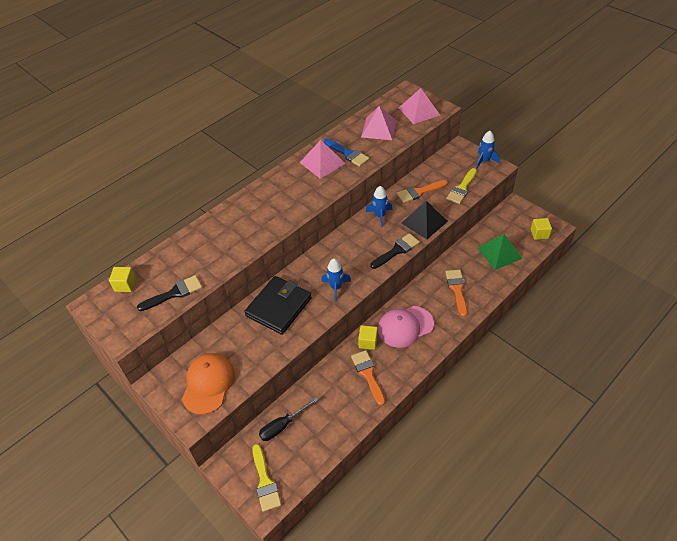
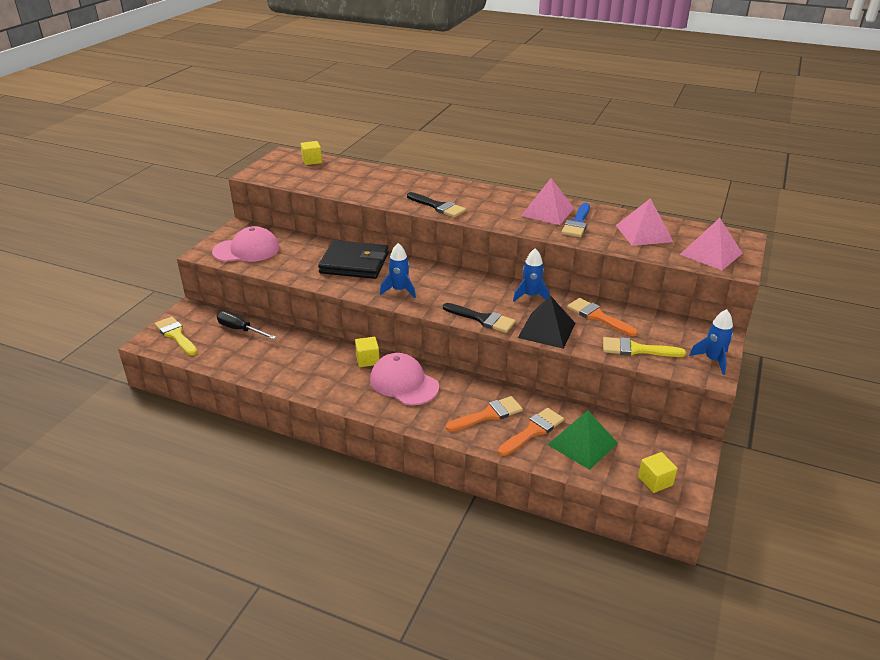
camera: 65 degrees right, 15 degrees down
(174, 293) = (312, 182): black brush -> black brush (438, 206)
(208, 384) = (246, 250): orange cap -> pink cap
(265, 482) = (176, 335): yellow brush -> yellow brush turned 90 degrees clockwise
(368, 374) = (323, 369): orange brush -> orange brush (533, 431)

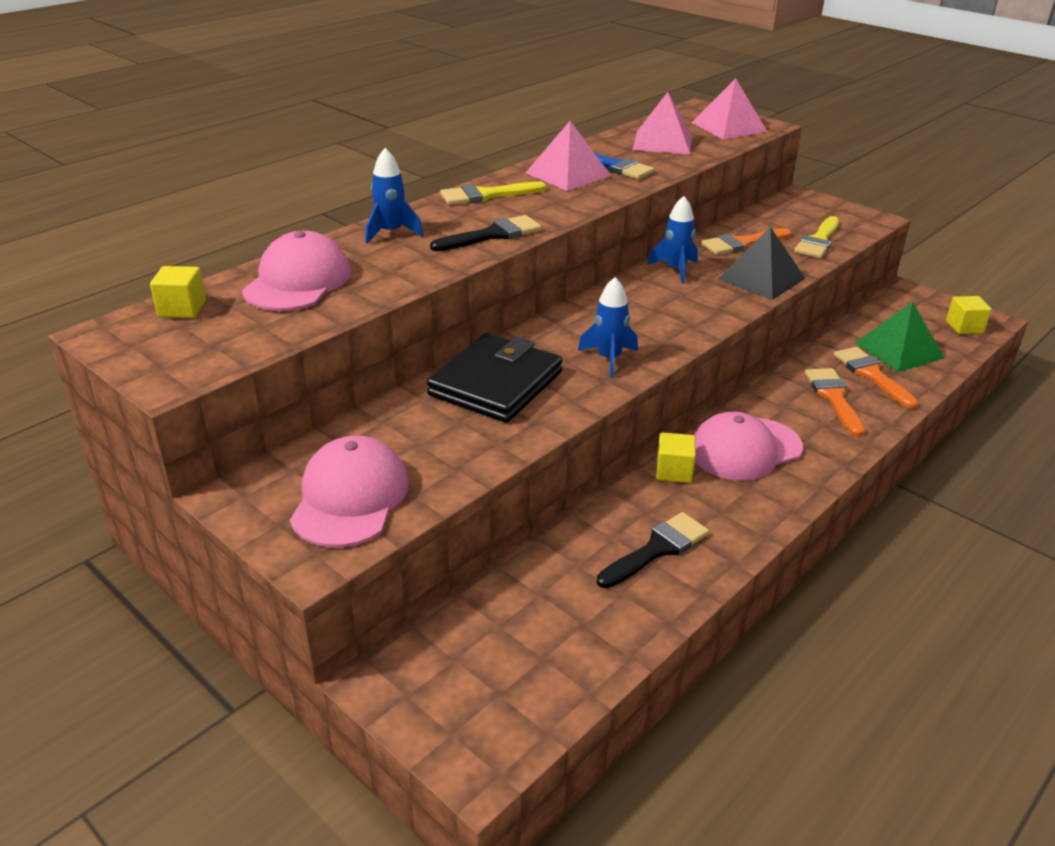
camera: 70 degrees left, 0 degrees up
(176, 335) = (476, 713): yellow brush -> yellow brush (486, 195)
(240, 329) = (509, 607): black screwdriver -> none
(351, 175) = (298, 281): none -> pink cap
(482, 319) = (719, 312): black brush -> black brush (657, 549)
(713, 360) = (848, 212): blue rocket -> blue rocket (391, 233)

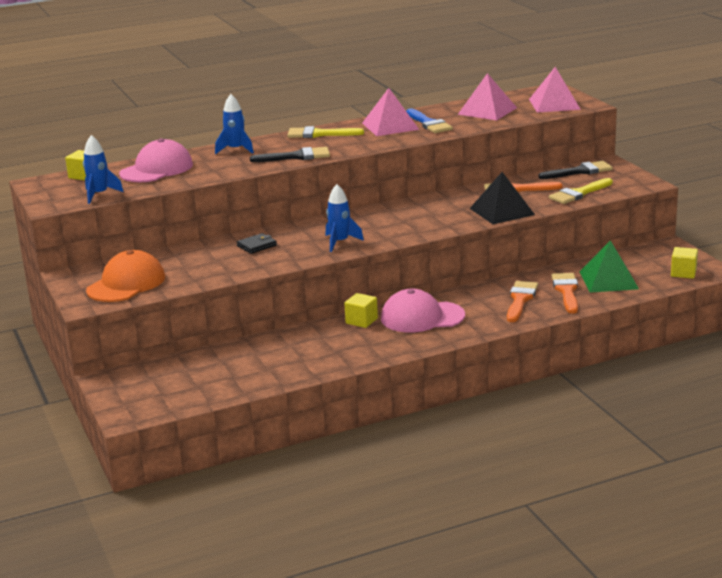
camera: 25 degrees right, 10 degrees down
(350, 497) = (126, 284): pink cap -> orange cap
(496, 383) = (256, 246): black wallet -> black wallet, size x0.44
(657, 549) = (310, 354): black brush -> black brush (580, 171)
(675, 270) = (446, 200): blue rocket -> blue rocket (99, 195)

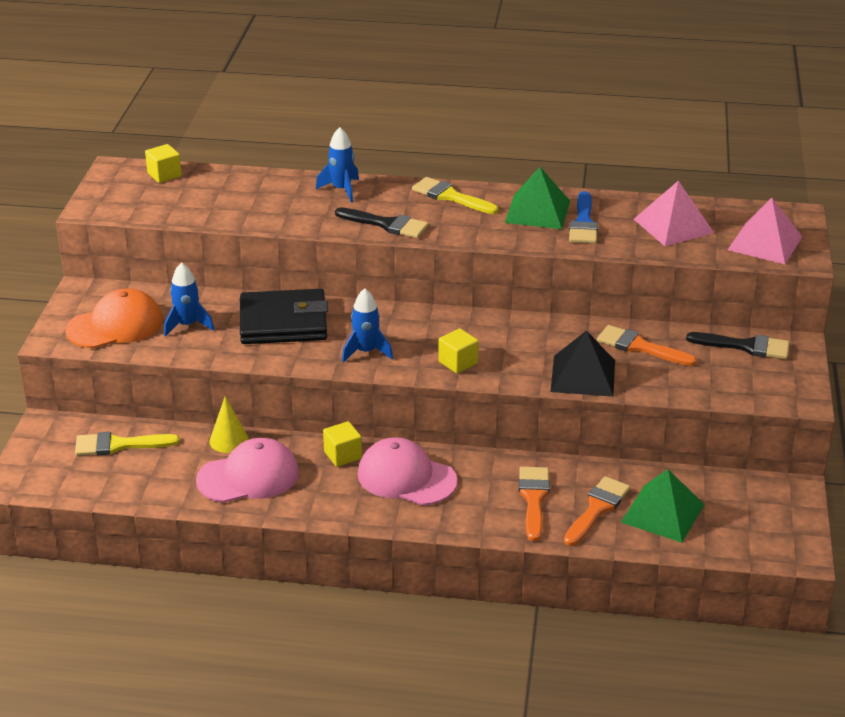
camera: 30 degrees right, 10 degrees up
(99, 195) = (147, 209): blue rocket -> blue rocket (187, 325)
(156, 169) = (237, 191): pink cap -> pink cap (248, 476)
(256, 246) = (283, 322): black wallet -> black wallet, size x2.29
(266, 340) = (229, 440): none -> yellow cone
(390, 126) = (537, 211): pink pyramid -> green pyramid
(520, 300) = (533, 498): orange brush -> orange brush turned 45 degrees counterclockwise
(579, 193) = (702, 383): yellow brush -> yellow brush (118, 445)
(683, 273) = (762, 541): yellow cube -> yellow cube (458, 362)

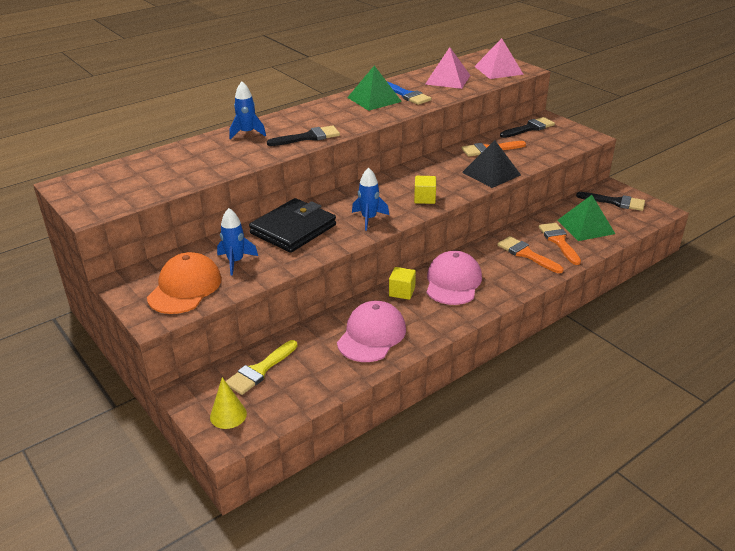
camera: 45 degrees left, 0 degrees up
(164, 175) = (110, 173): yellow cube -> none
(229, 440) = (325, 324): yellow cone -> yellow cone (228, 415)
(406, 477) = (453, 282): pink cap -> pink cap turned 120 degrees clockwise
(450, 196) = (316, 111): yellow brush -> none
(761, 509) = (615, 202): none -> black brush

